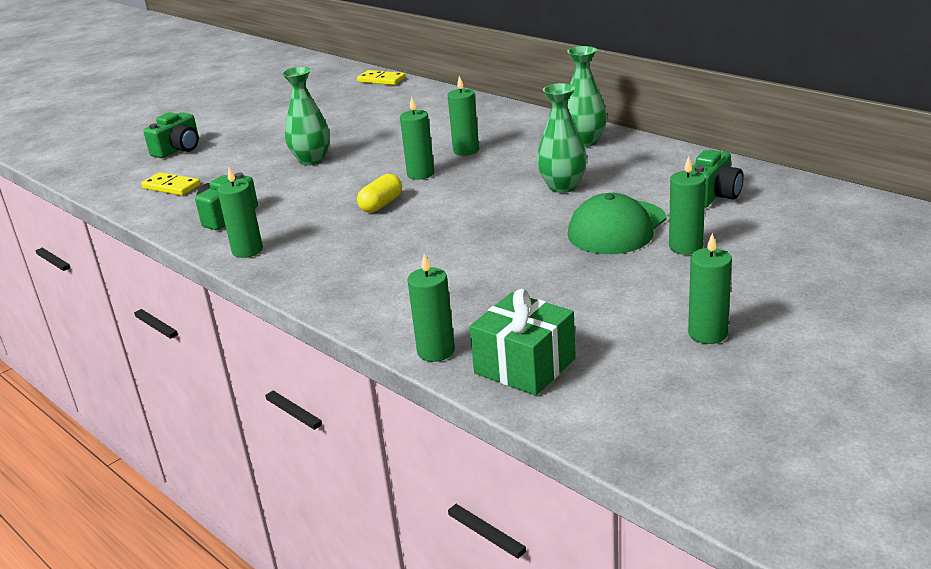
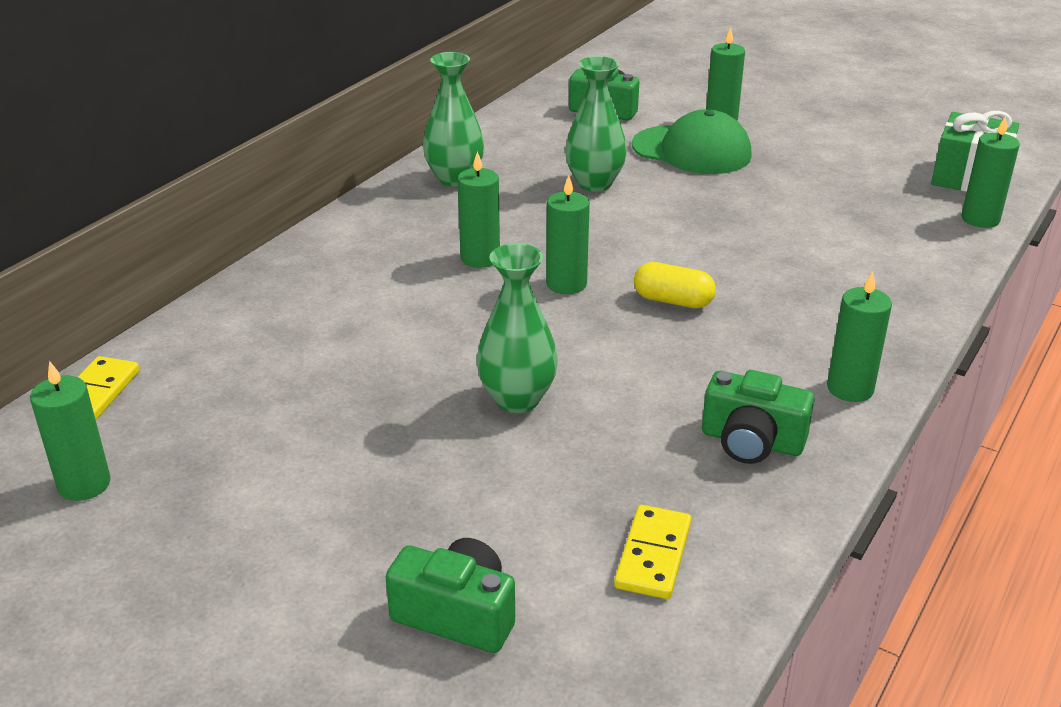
camera: 105 degrees left, 5 degrees up
(707, 334) = (867, 111): green candle -> green candle (84, 484)

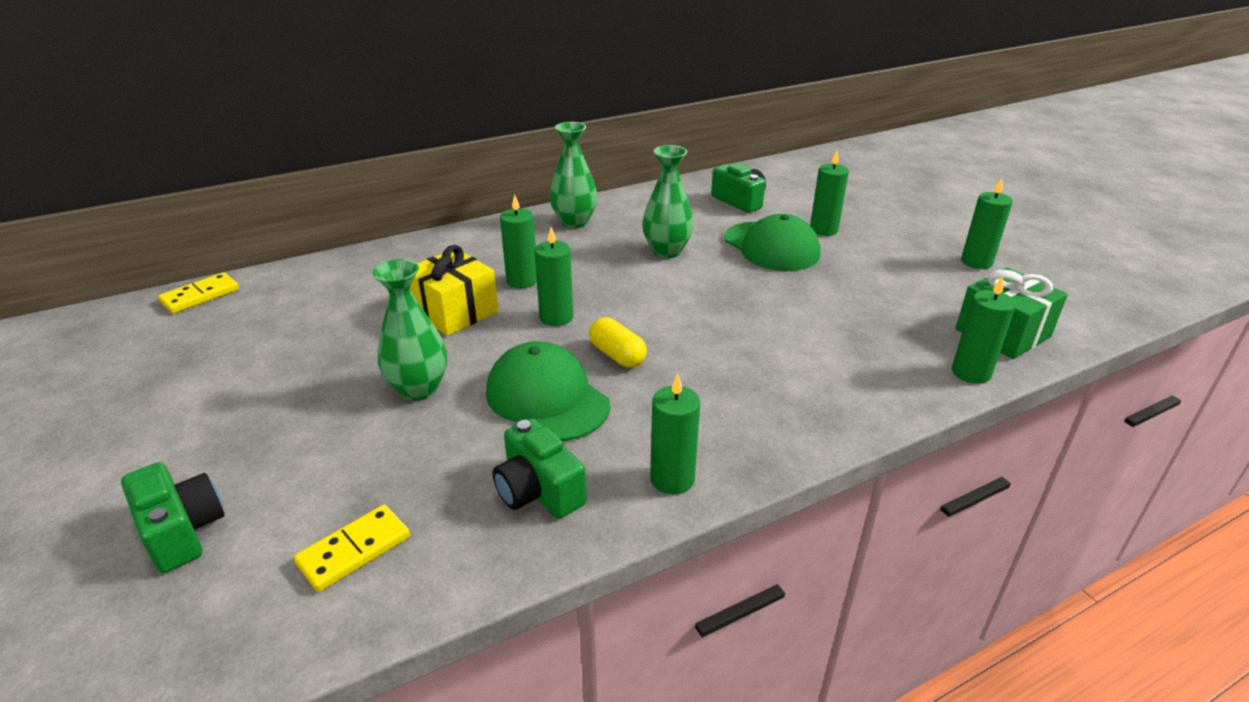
camera: 30 degrees right, 0 degrees up
(84, 484) = (123, 348): green candle -> green candle (976, 262)
(448, 312) = (454, 311): none -> yellow gift
(657, 362) = (547, 398): none -> green cap

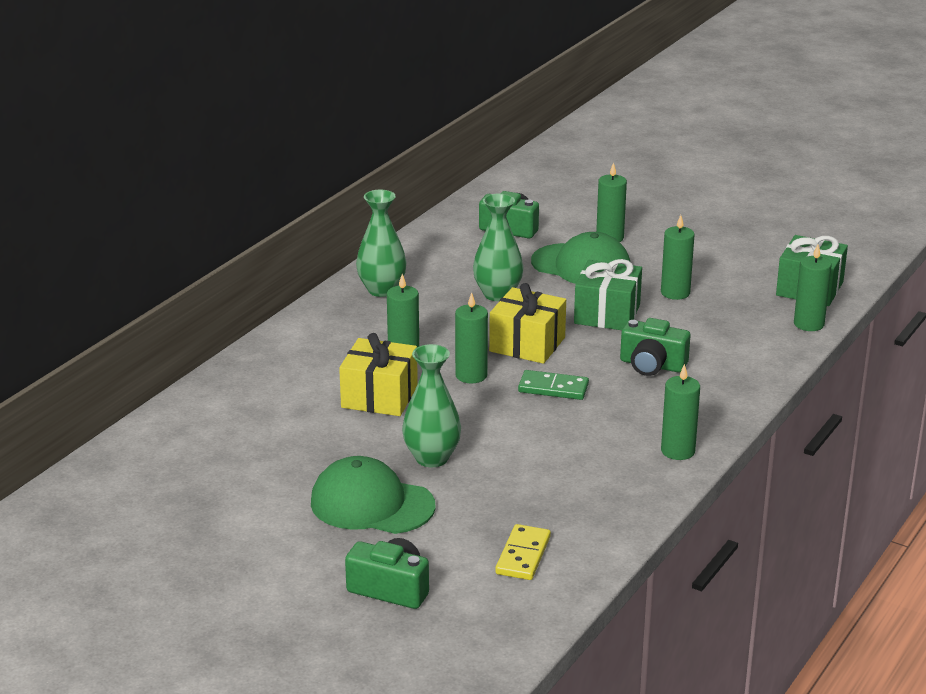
camera: 30 degrees left, 5 degrees down
(200, 296) = (121, 455): yellow domino -> none
(538, 490) = (600, 486): green camera -> green camera (652, 365)
(547, 398) = (537, 432): green cap -> green cap (372, 504)
(617, 355) = (553, 388): yellow capsule -> green domino
(641, 304) = (527, 344): none -> yellow gift
(750, 297) = (607, 314): none -> green gift
(976, 262) = (752, 235): green candle -> green candle (675, 293)

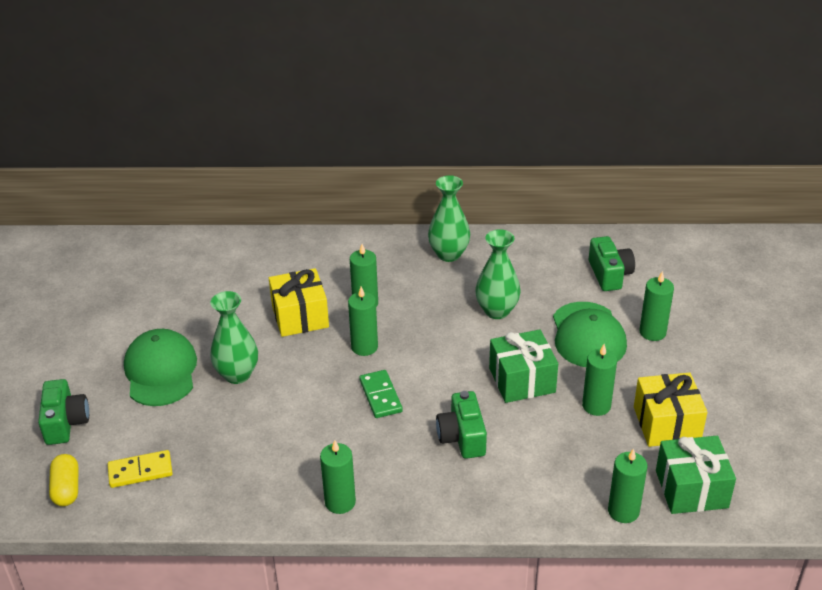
camera: 60 degrees right, 10 degrees up
(503, 611) = (67, 488): none -> yellow capsule
(527, 344) = (434, 356): yellow gift -> yellow gift (666, 424)

